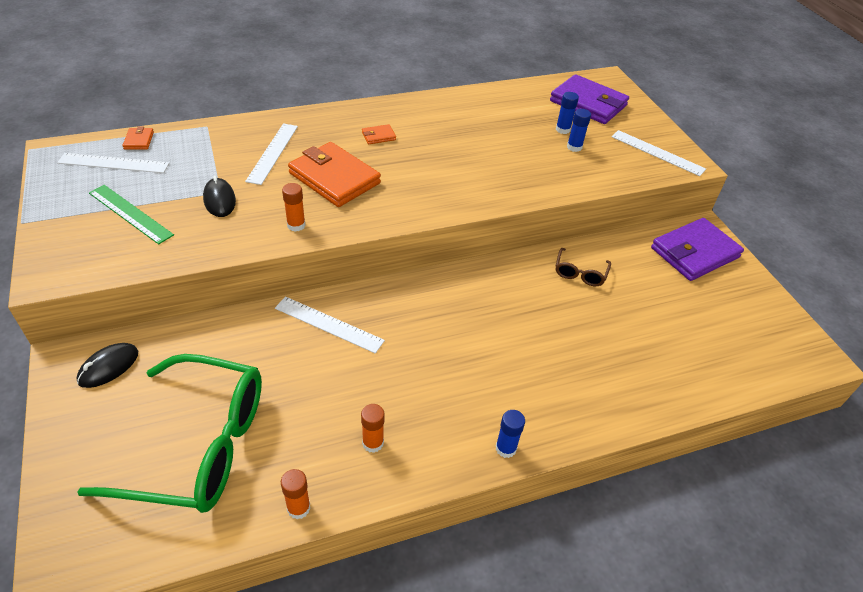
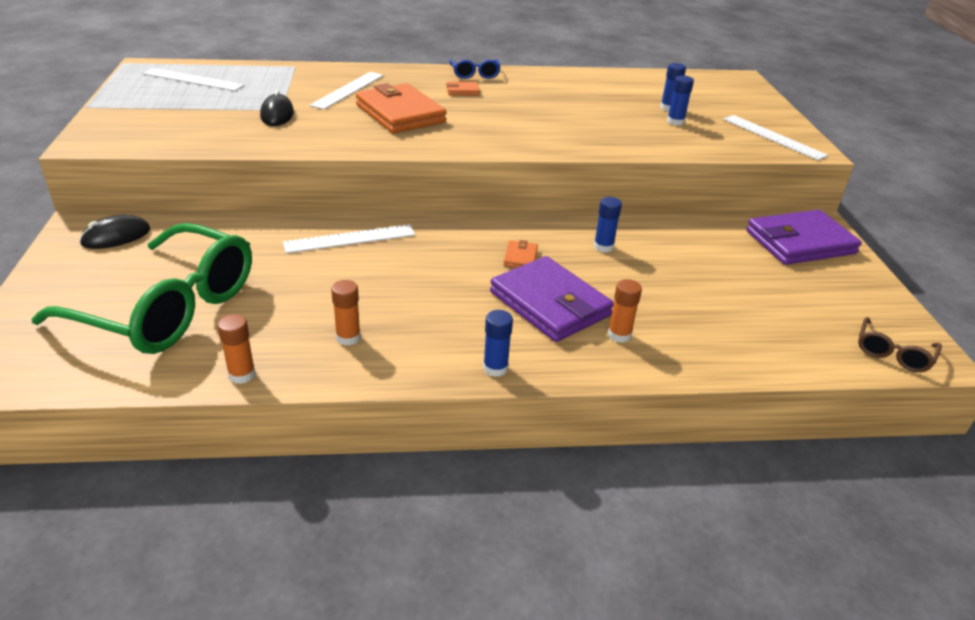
camera: 15 degrees right, 10 degrees down
(130, 213) = (187, 113): green ruler -> none
(139, 140) = (225, 68): orange wallet -> orange wallet (520, 257)
(296, 225) = (342, 140): orange glue stick -> orange glue stick (619, 335)
(328, 324) = (350, 239): white ruler -> white ruler turned 60 degrees counterclockwise
(381, 111) = (475, 74): none -> blue glasses
(545, 289) = (603, 247): none -> blue glue stick
(580, 273) = (650, 239): brown glasses -> brown glasses (893, 353)
(588, 103) = (707, 93): purple wallet -> purple wallet (550, 304)

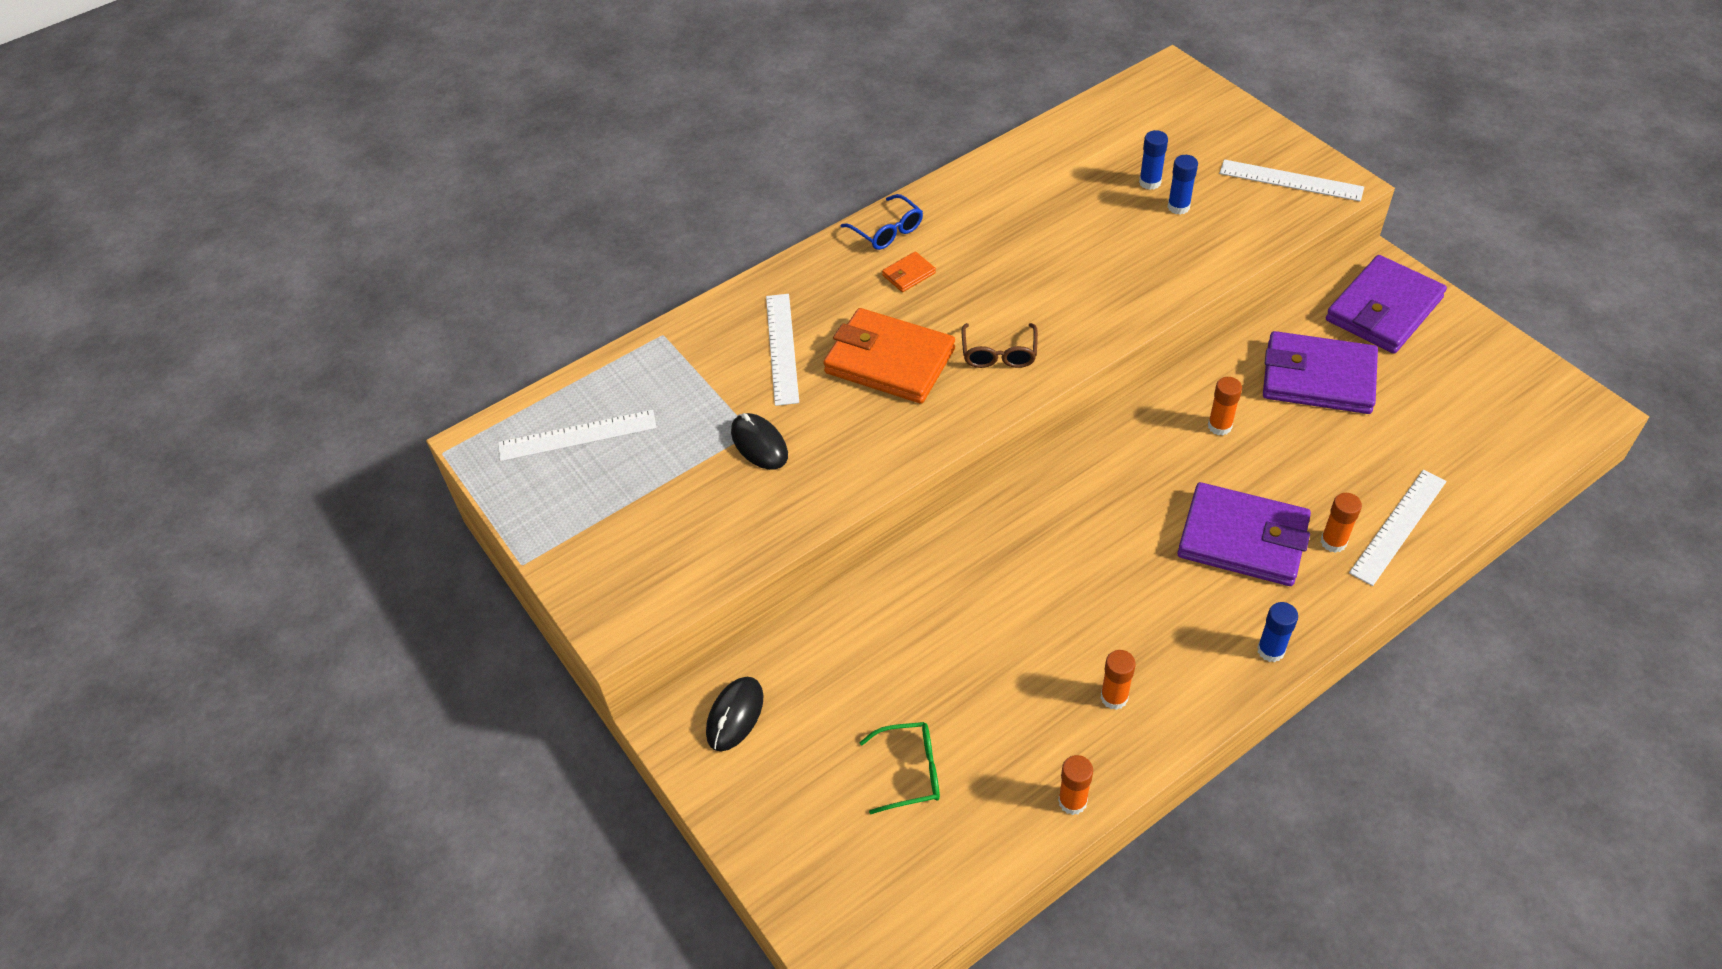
camera: 25 degrees left, 15 degrees up
(167, 307) = (909, 772): green glasses -> green glasses, size x0.42
(350, 239) = (974, 566): white ruler -> white ruler (1398, 526)
(520, 257) = (1159, 490): orange wallet -> none
(603, 247) = (1219, 426): blue glue stick -> orange glue stick
(707, 254) = (1318, 378): none -> purple wallet
(893, 353) = (1555, 424): brown glasses -> brown glasses (999, 353)

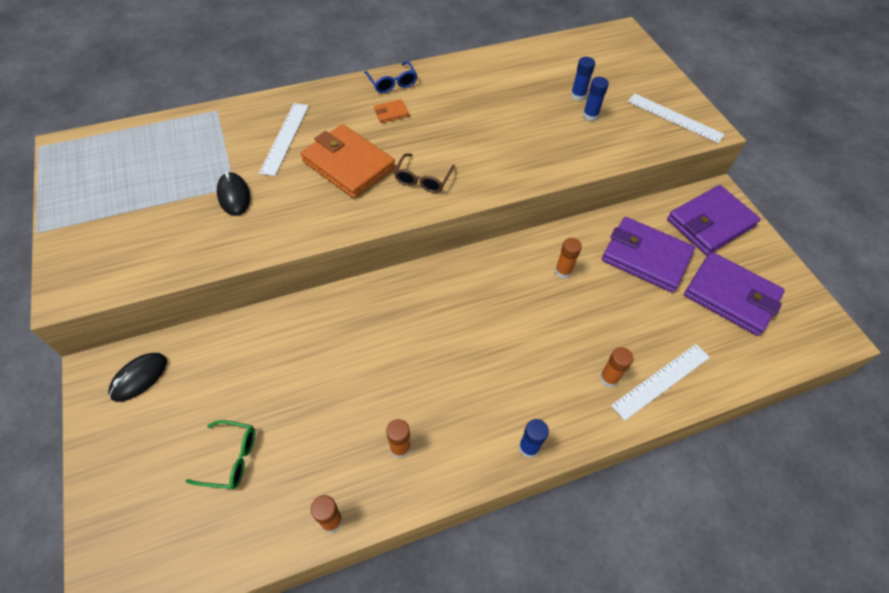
camera: 10 degrees right, 5 degrees up
(577, 435) = (125, 158): white ruler -> none
(1242, 539) = (544, 356): purple wallet -> purple wallet (731, 296)

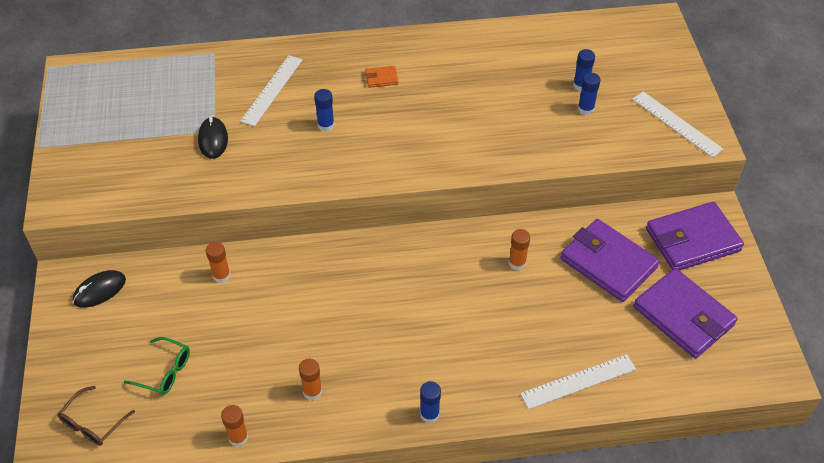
camera: 15 degrees right, 5 degrees down
(348, 165) = (326, 125): orange wallet -> blue glue stick
(392, 83) = (391, 46): blue glasses -> none
(423, 179) = (393, 150): brown glasses -> brown glasses (93, 423)
(609, 378) = (527, 369): orange glue stick -> orange glue stick (221, 275)

